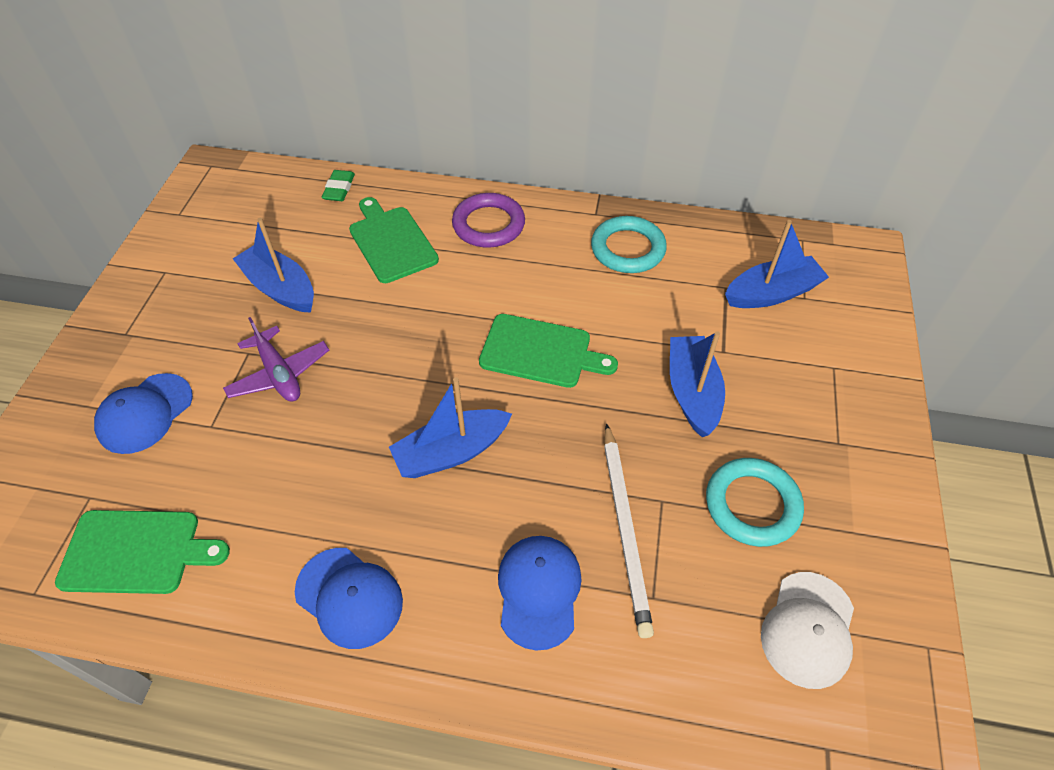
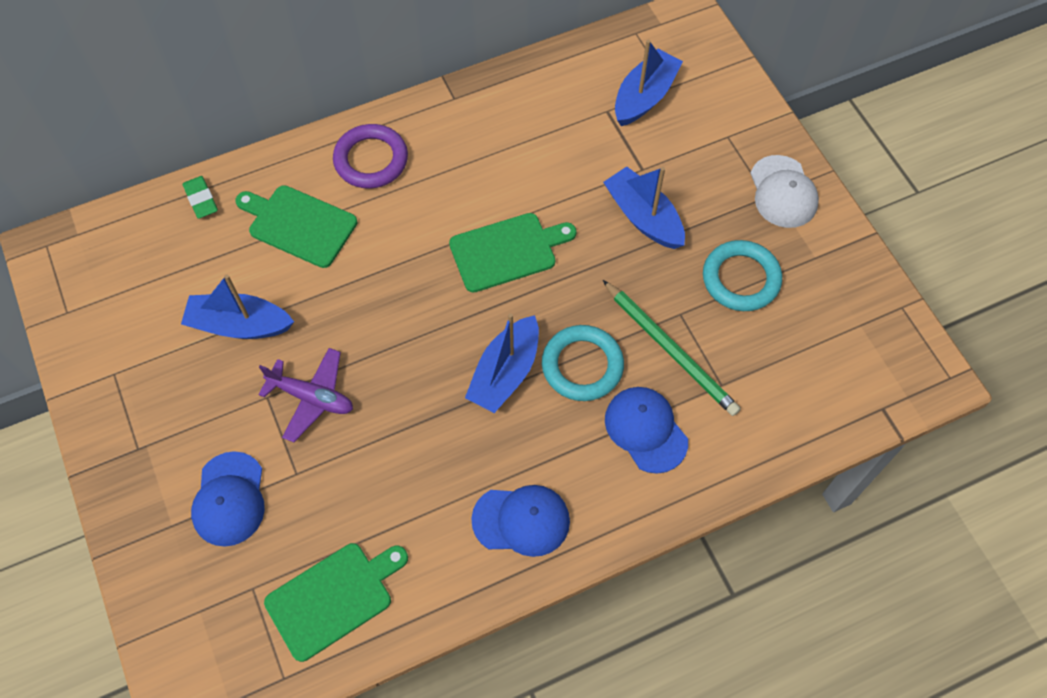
camera: 35 degrees left, 10 degrees up
(625, 529) = (670, 350): white pencil -> green pencil
(627, 249) = (506, 118): turquoise ring -> turquoise ring (582, 366)
(808, 629) = (828, 342): white cap -> white cap (783, 192)

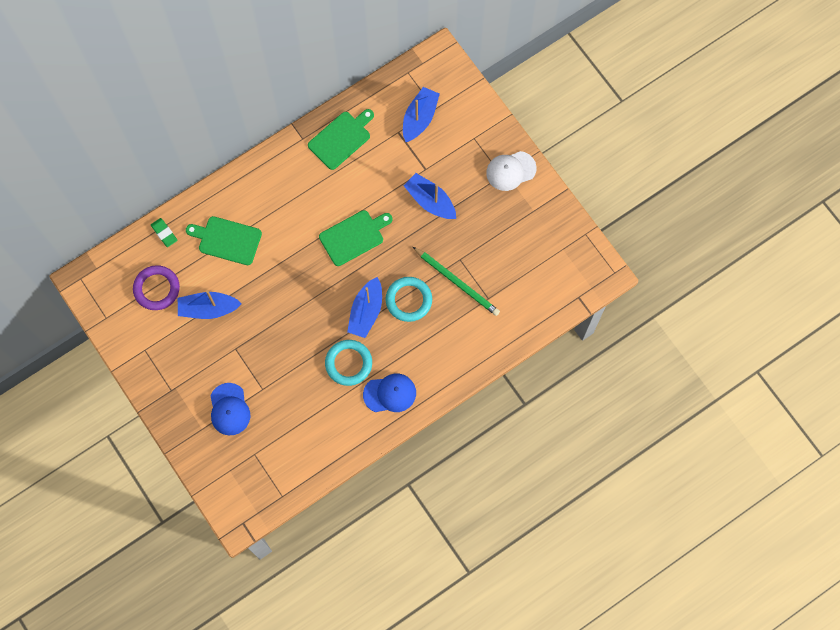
camera: 10 degrees left, 10 degrees up
(311, 397) = (260, 345): purple plane -> none
(334, 598) = (298, 451): green cutting board -> green cutting board (341, 138)
(371, 160) = (260, 190): purple ring -> purple ring (157, 289)
(646, 430) = (449, 331): blue cap -> none
(741, 279) = (492, 231): turquoise ring -> turquoise ring (348, 363)
(783, 192) = (510, 171): white cap -> white cap turned 90 degrees clockwise

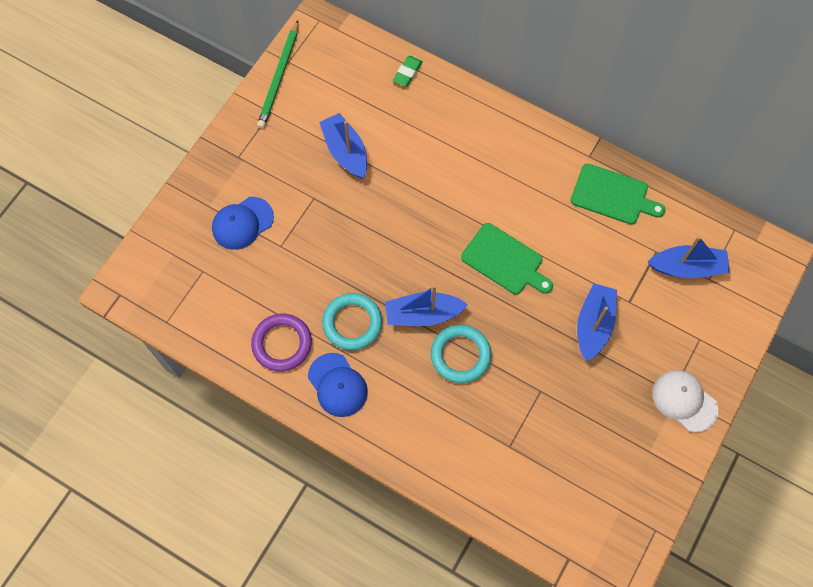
camera: 65 degrees right, 5 degrees down
(157, 289) = (343, 93): purple ring -> purple ring (282, 344)
(227, 240) = (432, 135): green cutting board -> none
(457, 282) = (510, 401): green pencil -> green pencil (279, 77)

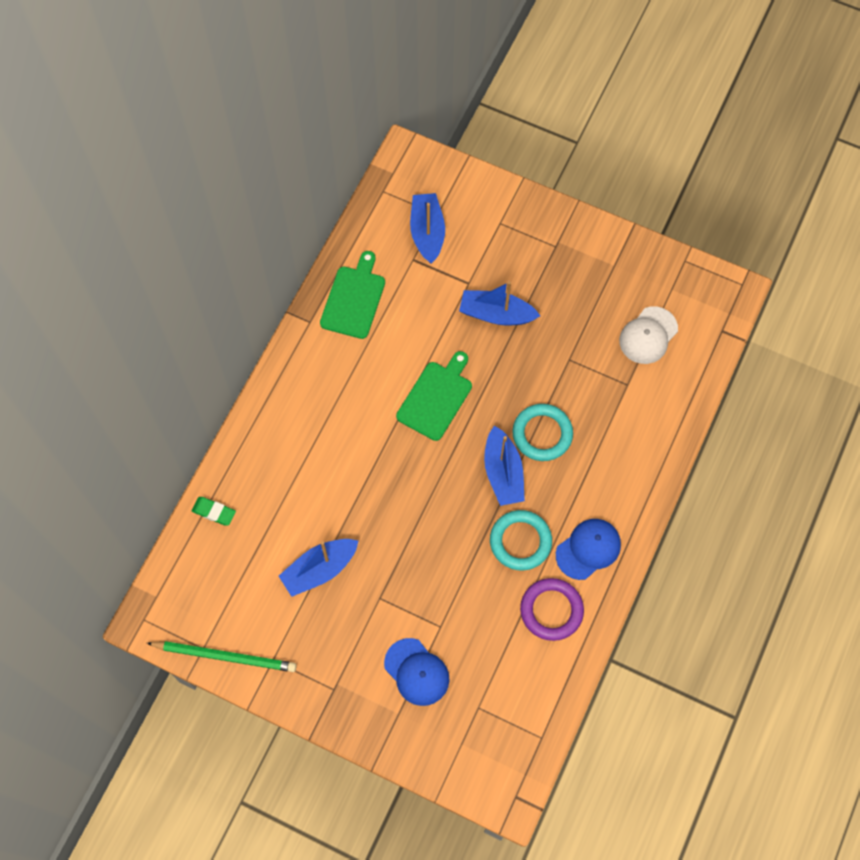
camera: 95 degrees left, 0 degrees up
(684, 401) = (562, 236): white cap -> white cap (648, 335)

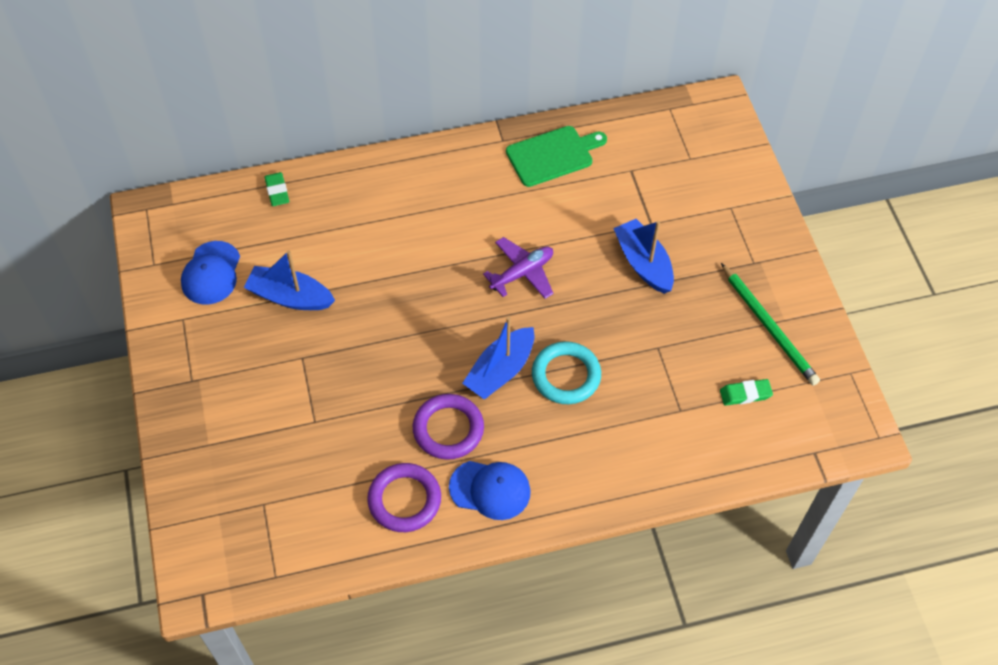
camera: 50 degrees right, 10 degrees down
(225, 656) = (158, 284): green pencil -> green pencil (769, 327)
(417, 672) = (257, 432): blue cap -> blue cap (211, 273)
(427, 232) = (665, 163): blue boat -> none
(436, 398) = (522, 273): green cutting board -> purple plane
(520, 541) = (448, 429): turquoise ring -> purple ring
(648, 335) = (745, 394): white cap -> green eraser

